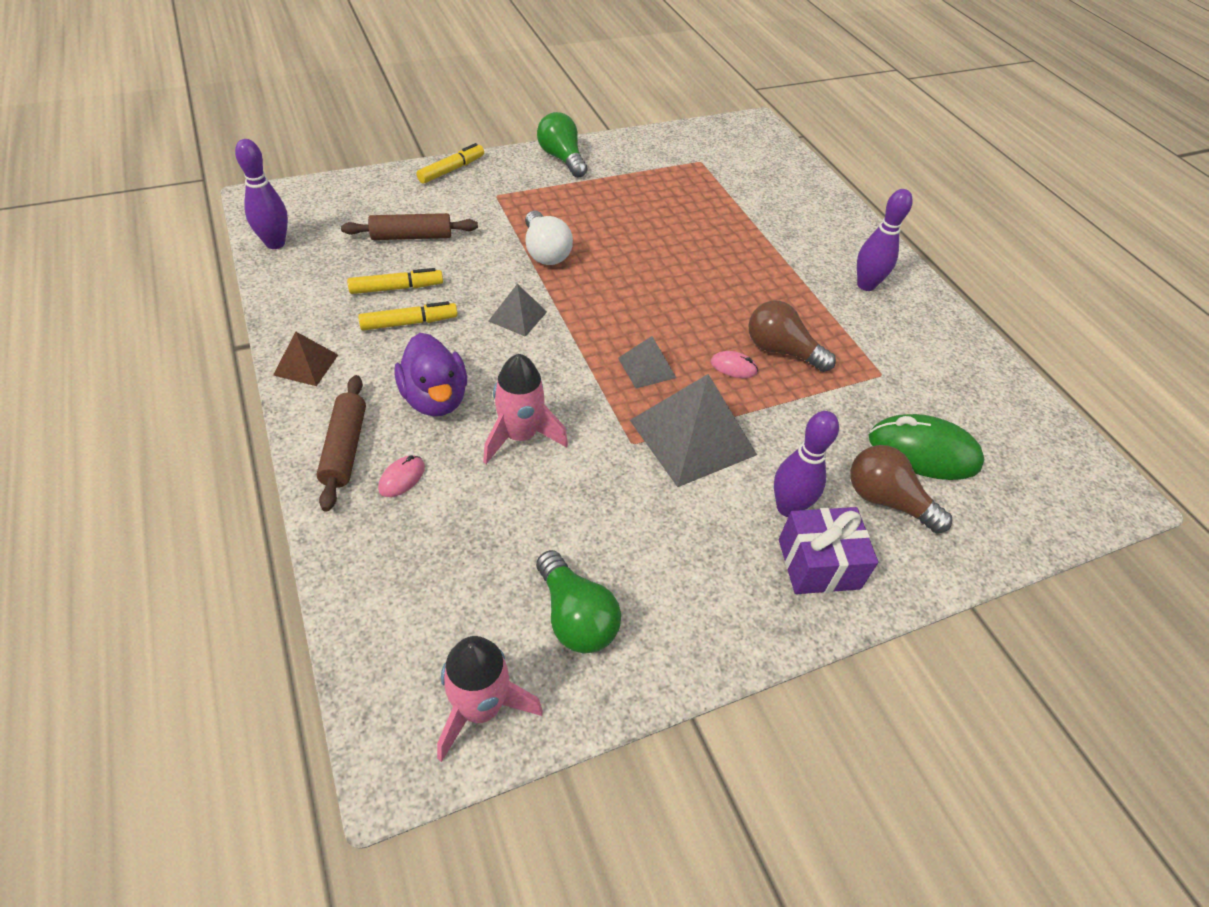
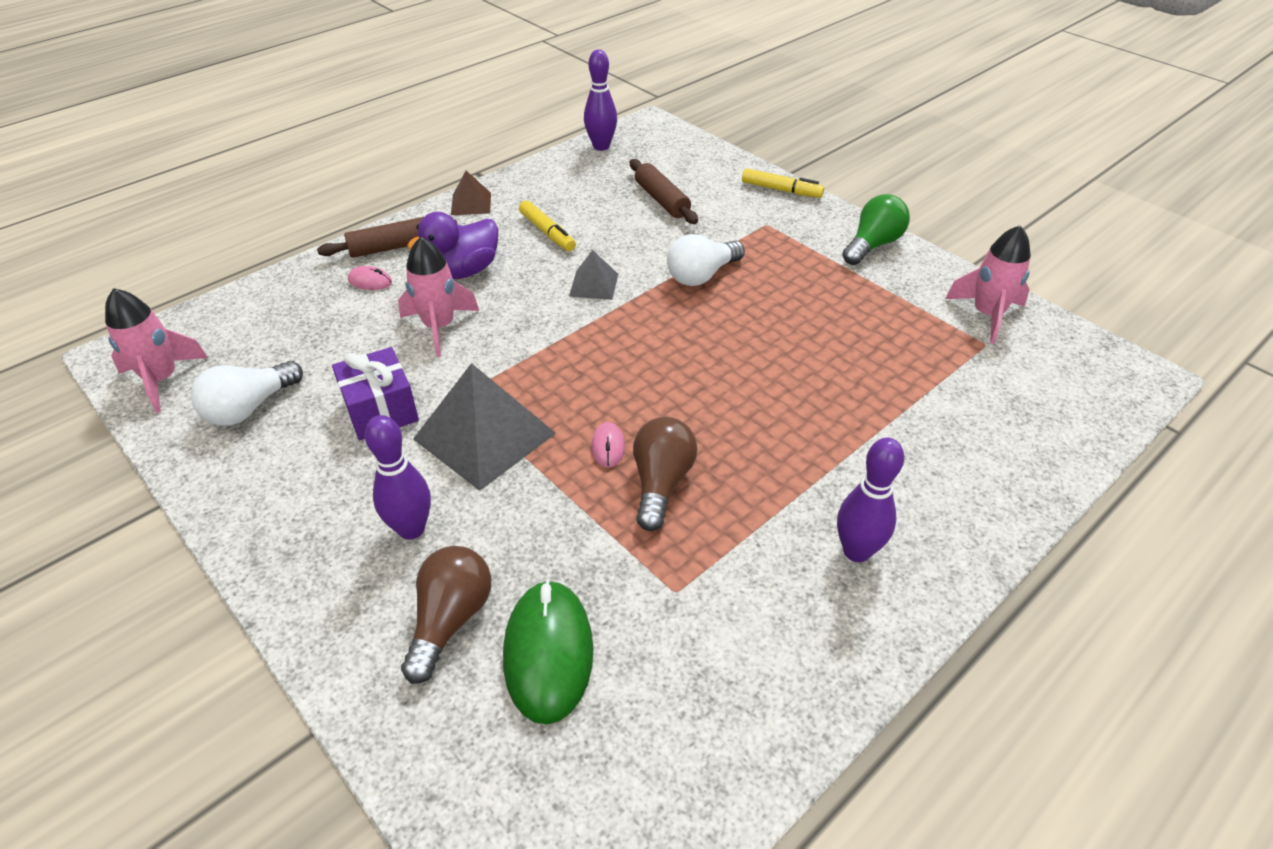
camera: 75 degrees right, 5 degrees down
(396, 288) = (587, 214): yellow marker -> none
(575, 617) = (249, 408): green light bulb -> white light bulb
(647, 367) = (570, 382): grey pyramid -> none
(671, 148) = (987, 315): none -> pink rocket
(818, 564) = (340, 567): purple gift -> purple gift (380, 410)

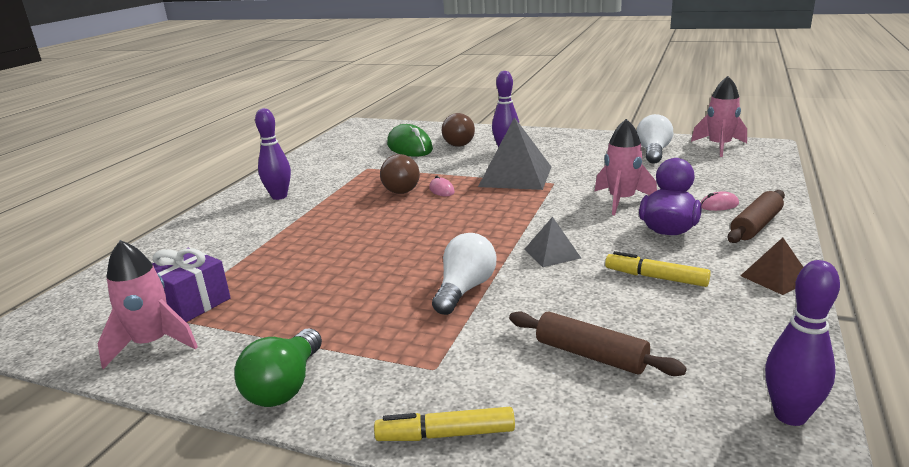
camera: 155 degrees right, 20 degrees down
(380, 410) = (586, 168): purple gift -> purple gift (191, 302)

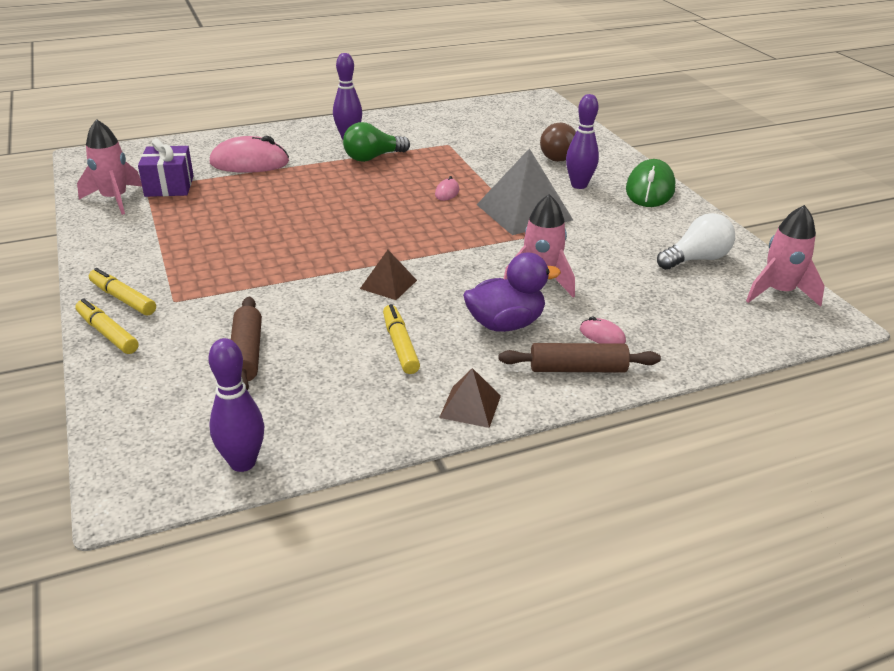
camera: 45 degrees right, 10 degrees up
(231, 249) = (249, 163): none -> pink mouse
(285, 386) = (110, 260): green light bulb -> green light bulb (372, 157)
(384, 401) = (123, 299): none -> yellow marker
(399, 188) = (426, 174): brown light bulb -> none
(410, 147) = (519, 141): green mouse -> green mouse (650, 190)
(465, 289) = (288, 270): white light bulb -> none
(552, 253) = (388, 284): grey pyramid -> brown pyramid

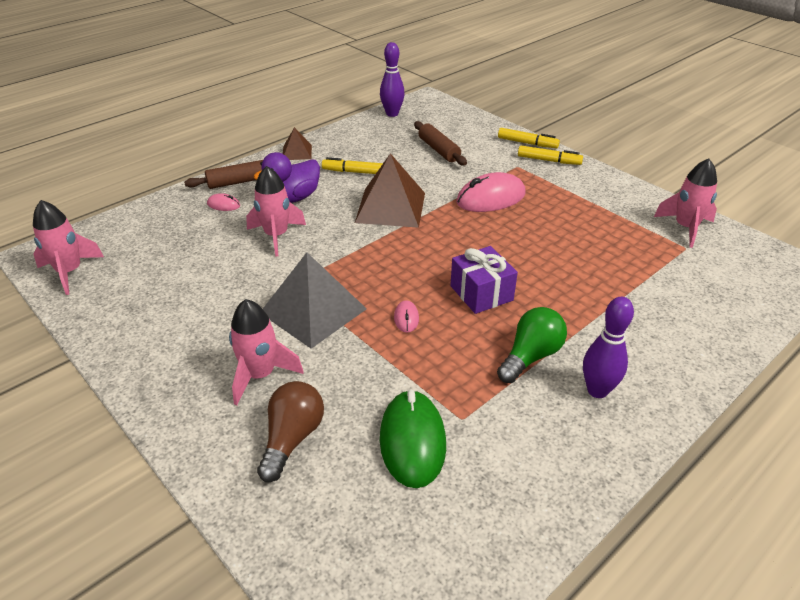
camera: 160 degrees right, 5 degrees up
(169, 186) = (669, 254): purple gift -> purple gift (481, 293)
(249, 163) = (646, 306): pink mouse -> pink mouse (491, 198)
(388, 284) = (391, 207): brown pyramid -> brown pyramid, size x1.94
(400, 345) = (354, 172): yellow marker -> yellow marker turned 135 degrees clockwise
(579, 185) = (260, 375): purple bowling pin -> pink rocket
(650, 190) = (169, 392): green mouse -> green mouse (412, 441)
(696, 259) = (136, 291): white light bulb -> none

